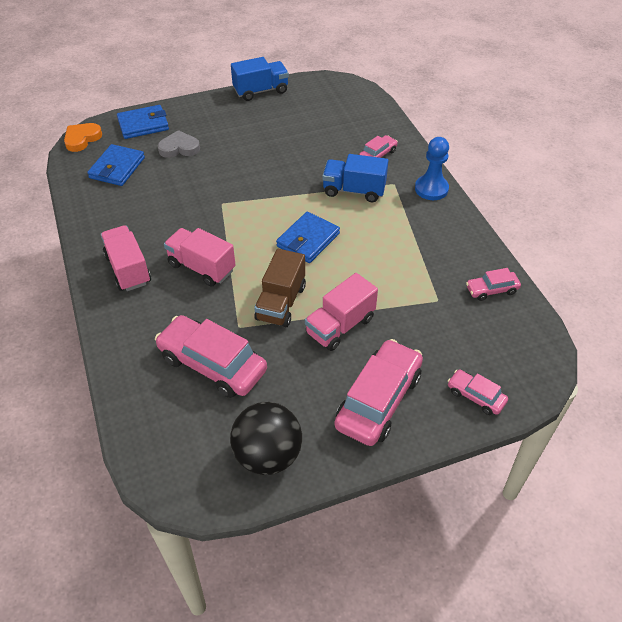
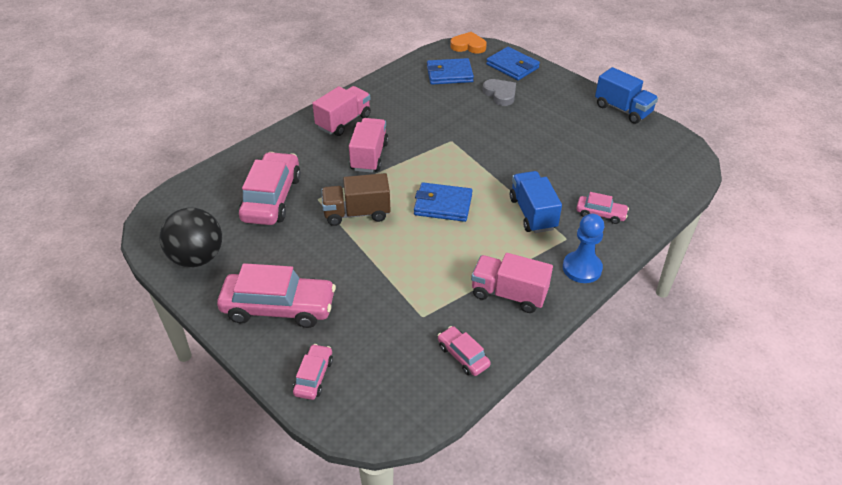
camera: 65 degrees right, 5 degrees down
(340, 326) = (351, 258): pink truck -> pink truck (509, 294)

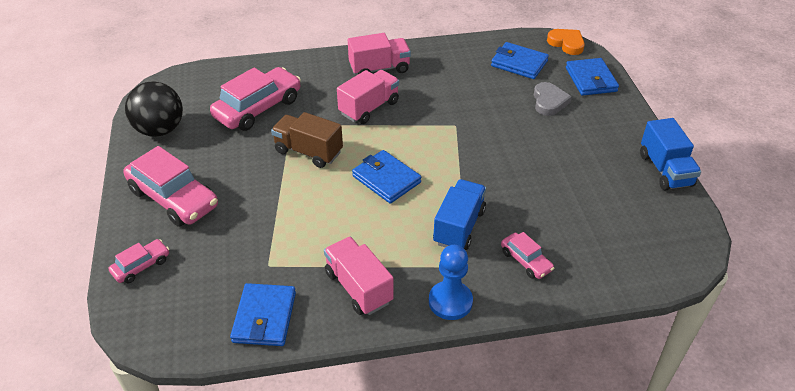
camera: 35 degrees right, 0 degrees up
(463, 356) = (264, 317): pink car -> blue wallet

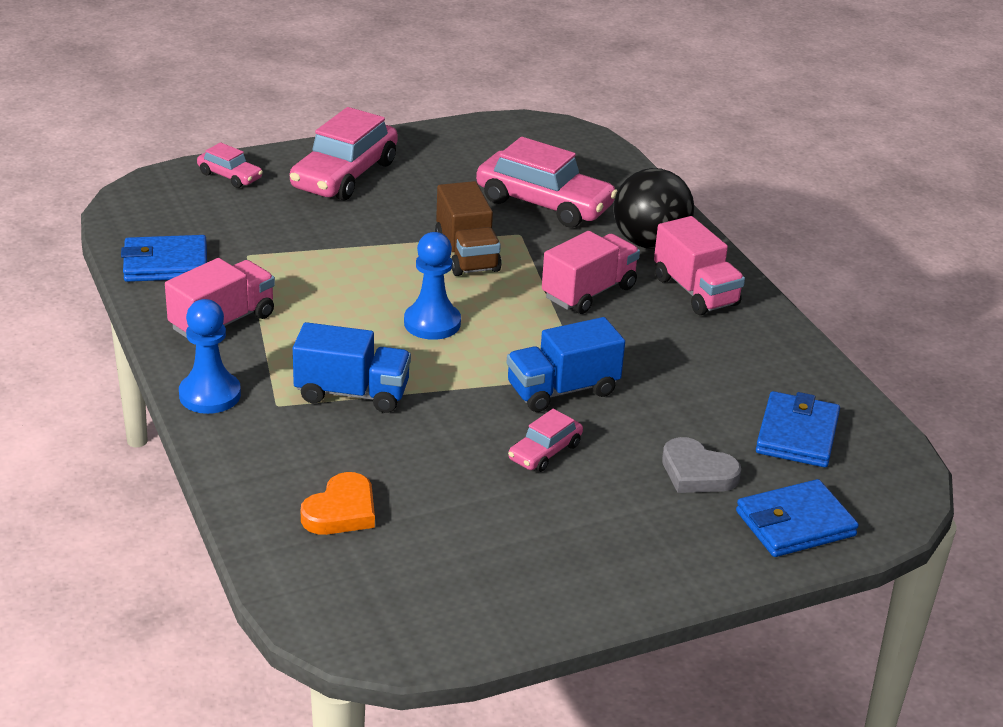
camera: 75 degrees right, 10 degrees down
(160, 130) = (467, 144): black ball -> black ball (649, 243)
(308, 152) = (467, 254): brown truck -> brown truck turned 150 degrees clockwise
(369, 108) = (589, 292): pink truck -> pink truck turned 75 degrees counterclockwise
(386, 179) = (432, 323): blue wallet -> blue pawn
(525, 261) = (298, 457): pink car -> pink car (544, 452)
(549, 102) = (697, 472): grey heart -> grey heart turned 45 degrees clockwise
(566, 43) = (902, 492): orange heart -> orange heart (341, 511)
(665, 170) = (559, 613): blue truck -> blue truck (562, 390)

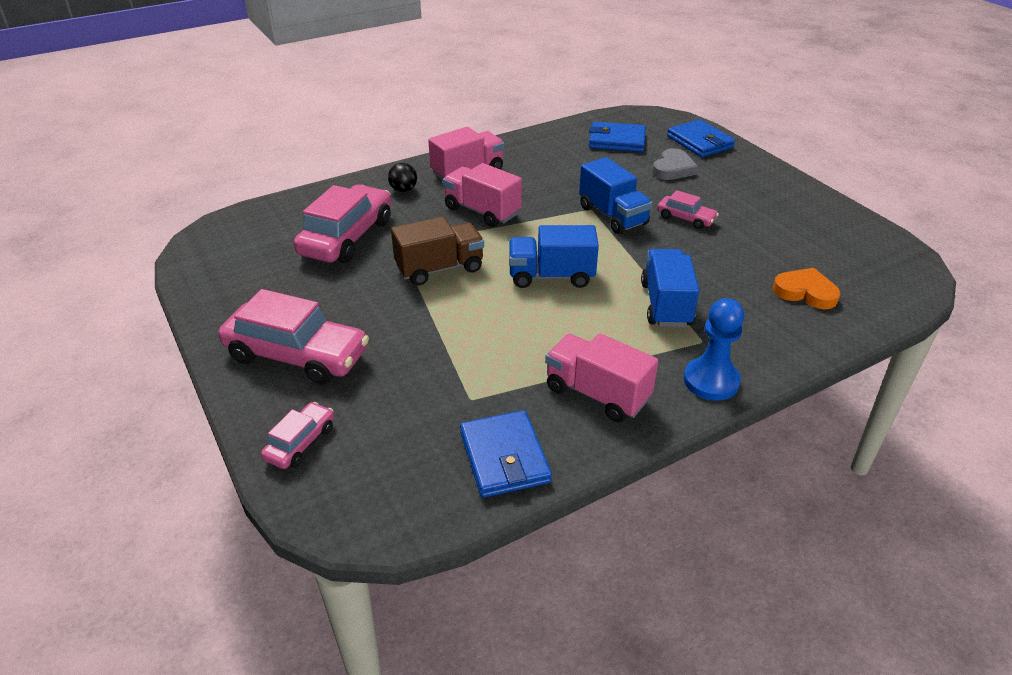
camera: 95 degrees left, 5 degrees up
(432, 323) = (551, 276): blue pawn -> blue truck
(649, 243) = (403, 190): black ball -> black ball, size x0.47

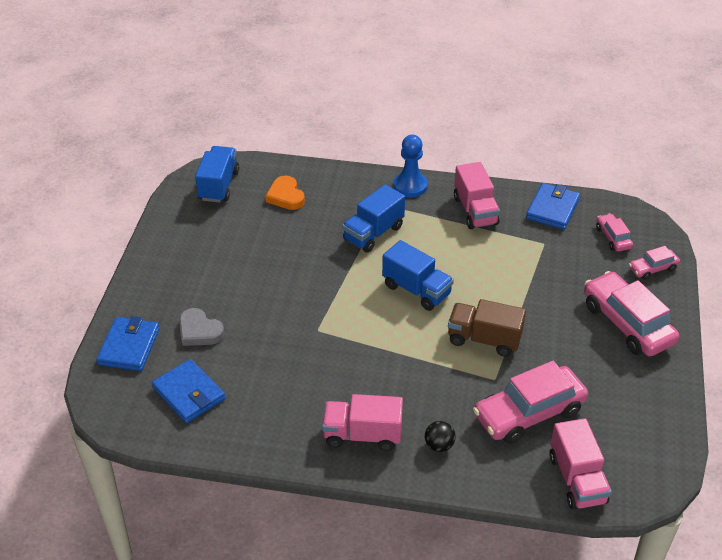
camera: 140 degrees left, 5 degrees up
(482, 211) = (400, 377): pink truck -> pink truck (577, 479)
(612, 216) = (311, 314): blue truck -> blue truck (219, 185)
(673, 169) = (199, 331): grey heart -> grey heart turned 120 degrees counterclockwise
(685, 218) = (267, 281): pink car -> pink car (613, 238)

